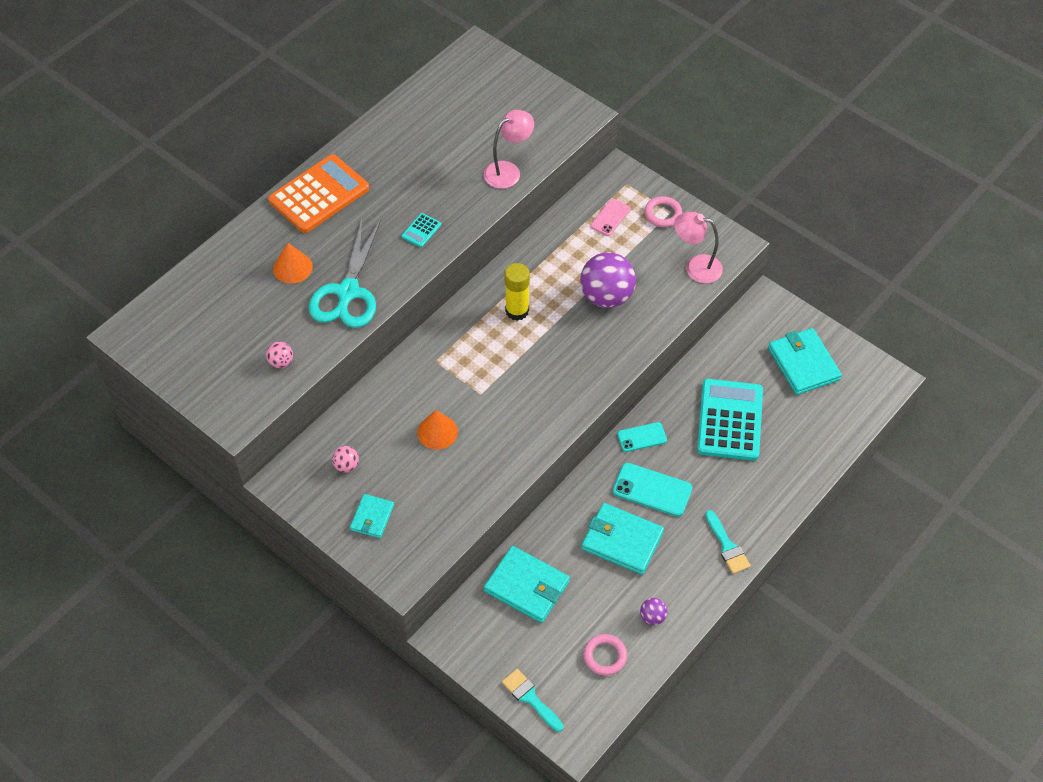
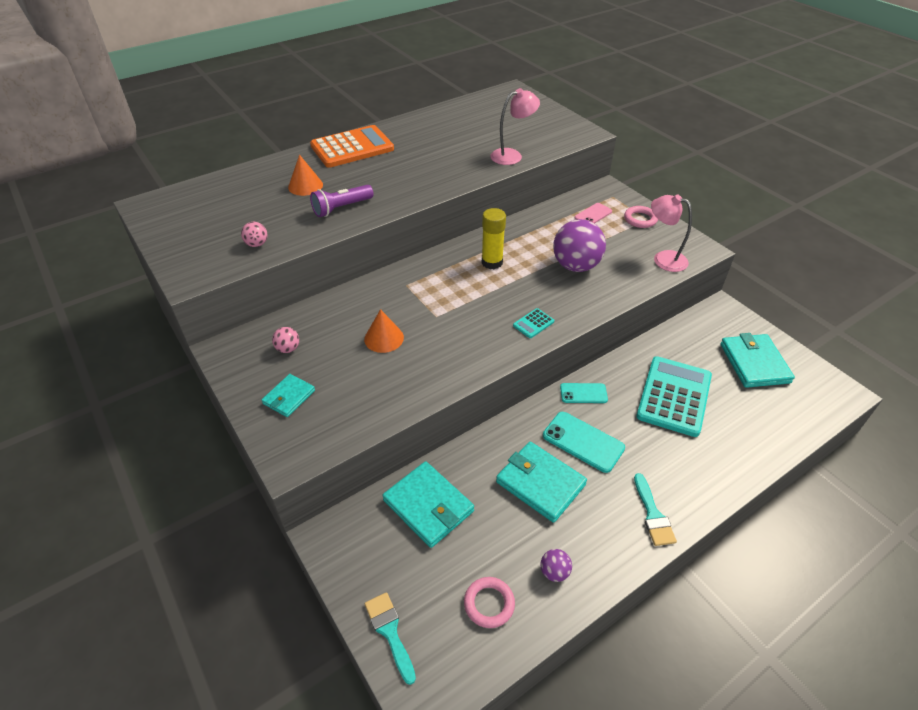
camera: 15 degrees right, 10 degrees down
(347, 293) = (341, 208): turquoise scissors -> purple flashlight
(421, 230) = (423, 180): turquoise calculator -> turquoise calculator (533, 323)

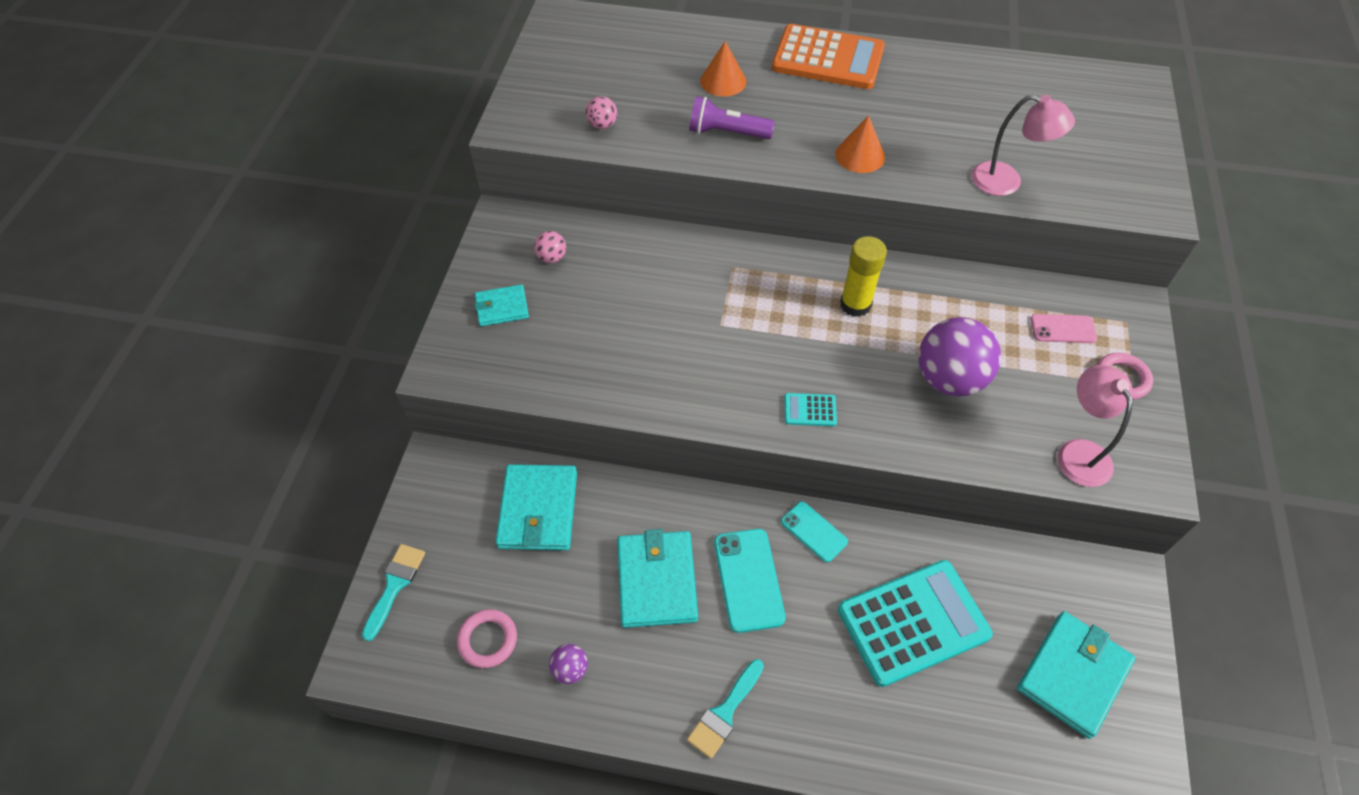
camera: 45 degrees right, 10 degrees up
(384, 338) = (644, 311): orange cone -> orange cone (860, 155)

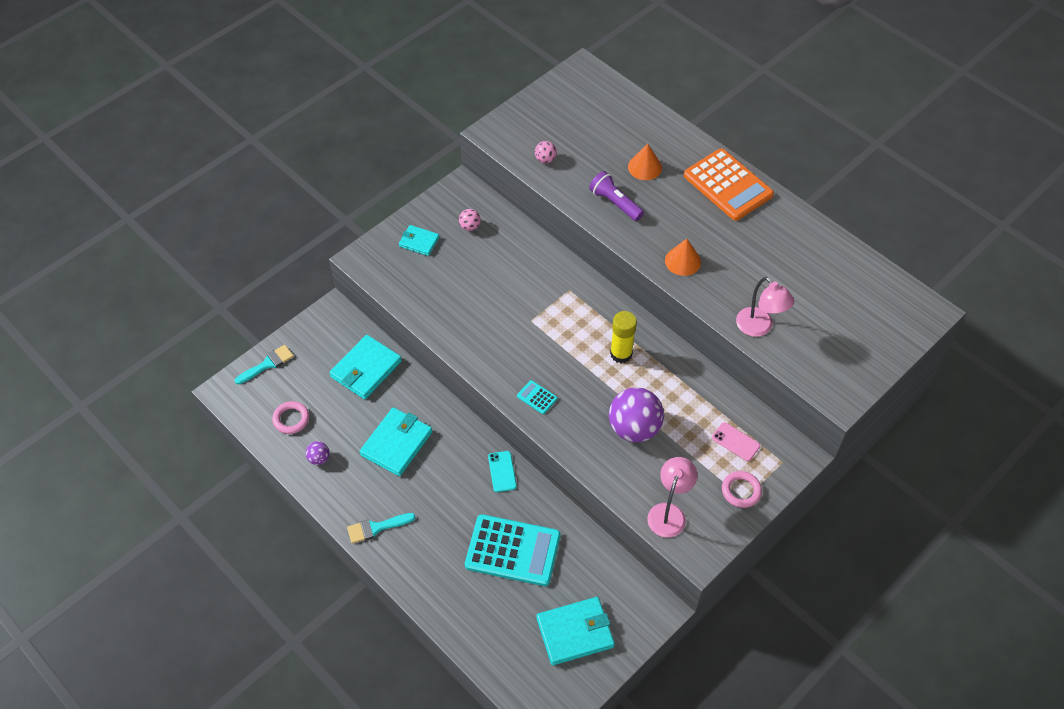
camera: 35 degrees right, 0 degrees up
(748, 580) = (444, 473): turquoise phone -> none

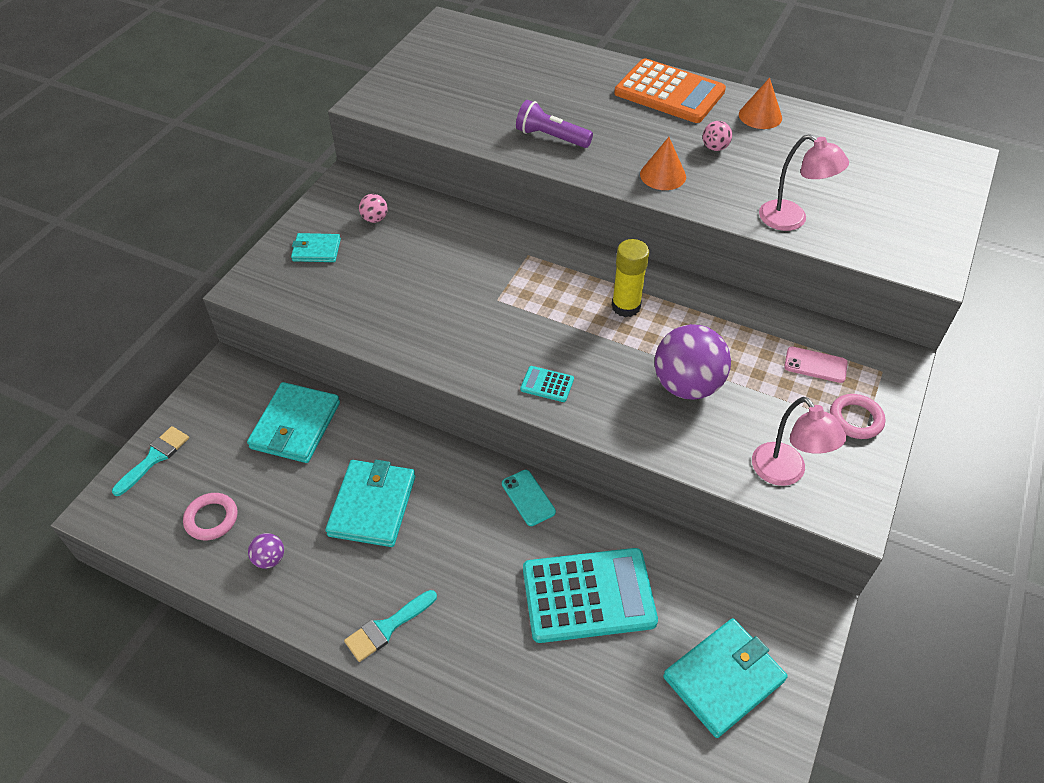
camera: 20 degrees left, 5 degrees down
(545, 159) = (446, 114): pink ball -> pink ball (714, 148)
(644, 167) = (566, 96): orange cone -> orange cone (760, 116)
(669, 513) = (785, 473): pink lamp -> pink lamp turned 150 degrees clockwise

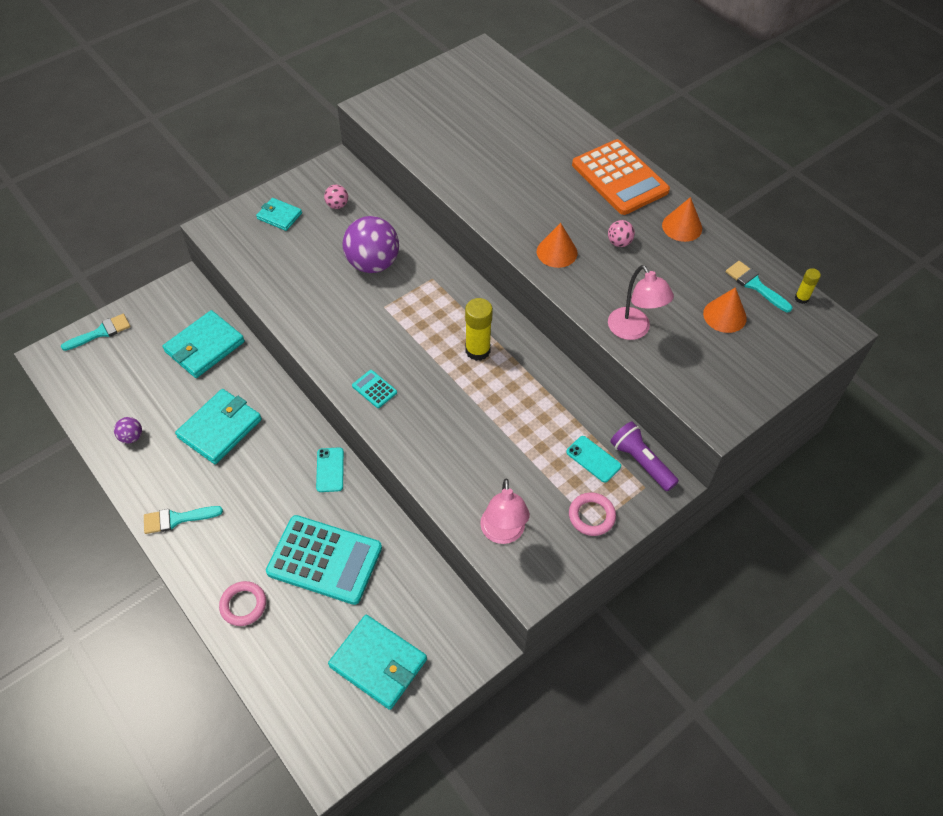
camera: 25 degrees right, 5 degrees up
(211, 519) = (112, 392): pink ring -> pink ring (243, 605)
(551, 137) = (491, 186): purple flashlight -> purple flashlight (641, 462)
(687, 385) = (478, 433): purple ball -> purple ball (373, 263)
(723, 678) = (378, 663): turquoise wallet -> turquoise wallet turned 45 degrees clockwise
(815, 365) = (593, 459): pink phone -> turquoise phone
(861, 178) = (724, 315): none -> orange cone
(865, 144) = (755, 285): none -> turquoise brush
(913, 141) = (801, 298): none -> yellow glue stick

